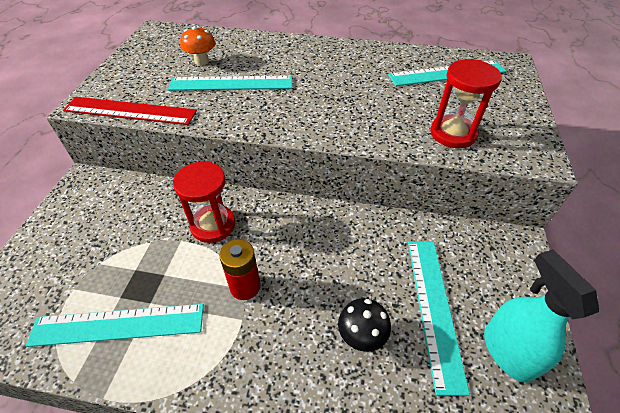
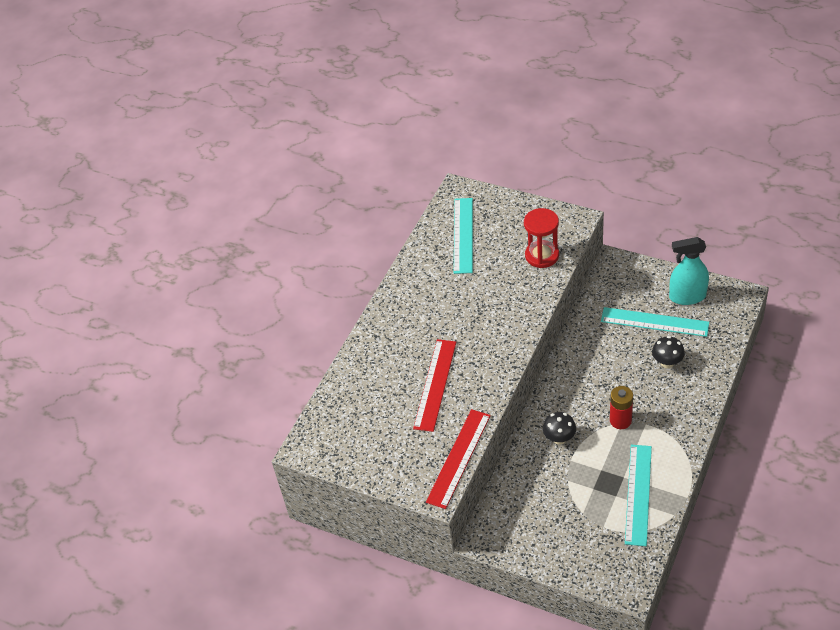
camera: 70 degrees left, 0 degrees up
(202, 61) = (388, 406): orange mushroom -> none
(213, 225) = (559, 438): red hourglass -> black mushroom
(231, 83) = (435, 384): turquoise ruler -> red ruler

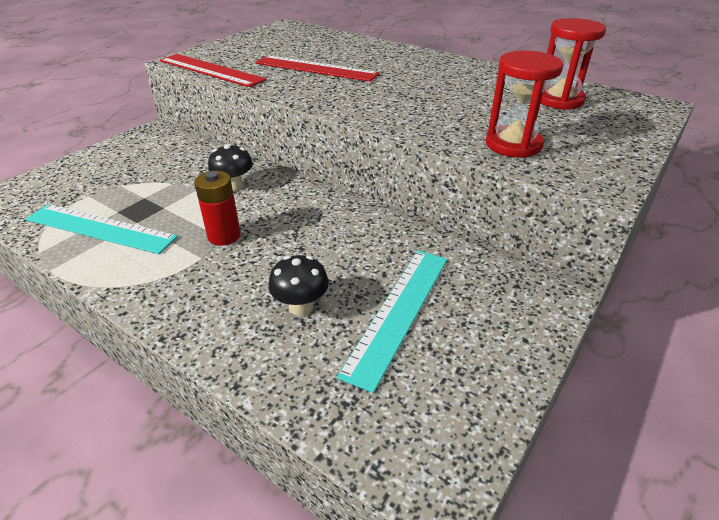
camera: 95 degrees right, 10 degrees down
(463, 235) = (559, 100): turquoise ruler -> red hourglass
(687, 296) = (453, 375): turquoise spray bottle -> none

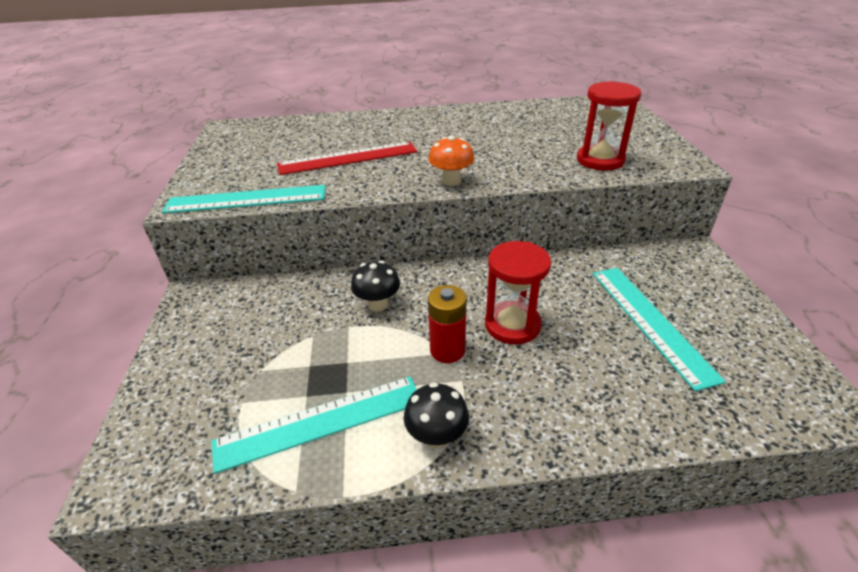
camera: 40 degrees left, 0 degrees up
(211, 70) = (246, 199): red ruler -> turquoise ruler
(301, 306) = (594, 362): black mushroom -> black mushroom (437, 436)
(352, 109) = (451, 181): none -> orange mushroom
(559, 100) = (563, 117): red hourglass -> red hourglass (512, 325)

